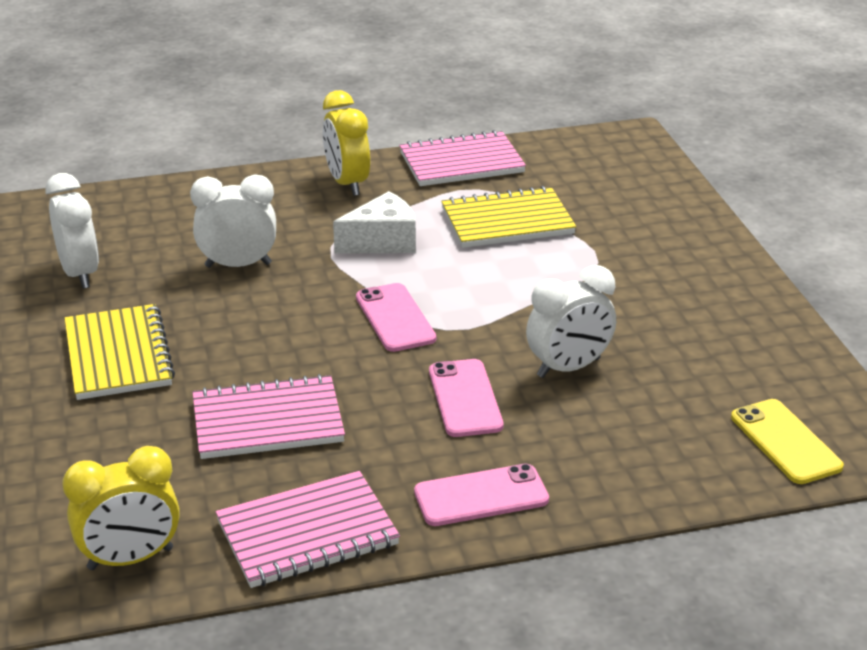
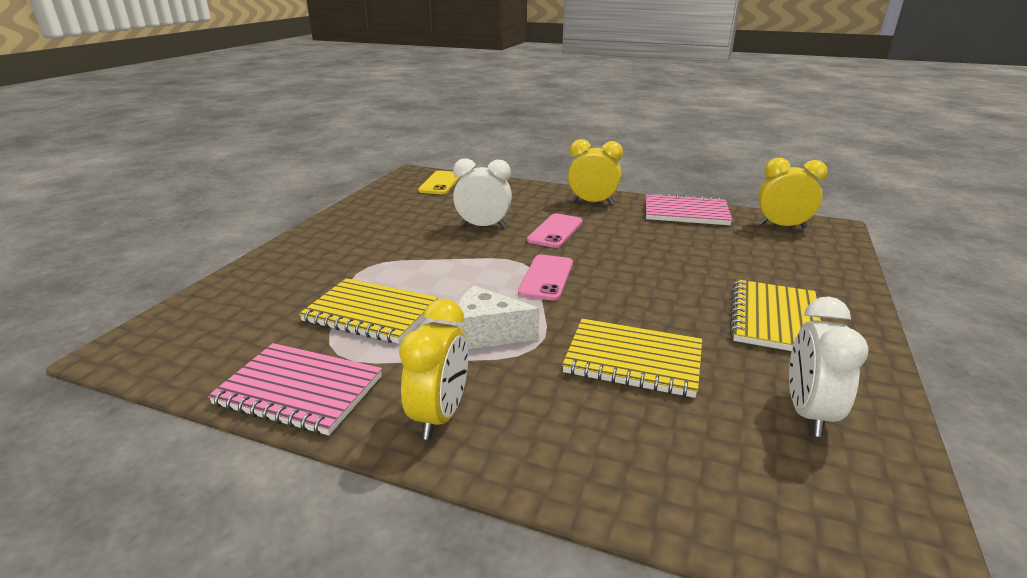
camera: 145 degrees left, 5 degrees down
(238, 265) = (633, 360): white clock -> yellow notebook
(267, 421) = (678, 253): pink notebook -> none
(481, 496) = (592, 202): pink phone -> yellow clock

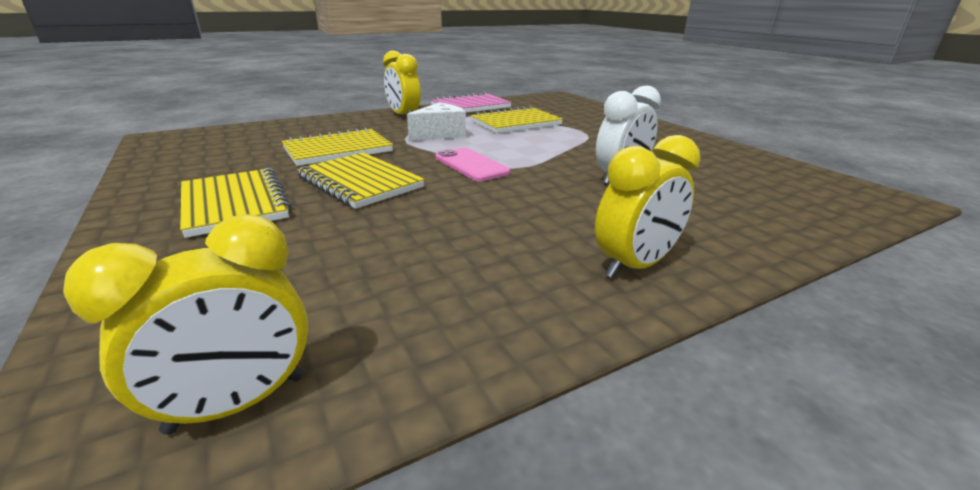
camera: 130 degrees right, 0 degrees up
(440, 183) = (823, 201): yellow phone -> none
(555, 231) = (559, 201): pink phone -> none
(658, 299) = (360, 182): none -> yellow notebook
(685, 212) = (478, 328): pink notebook -> none
(808, 413) = (204, 162): white clock -> none

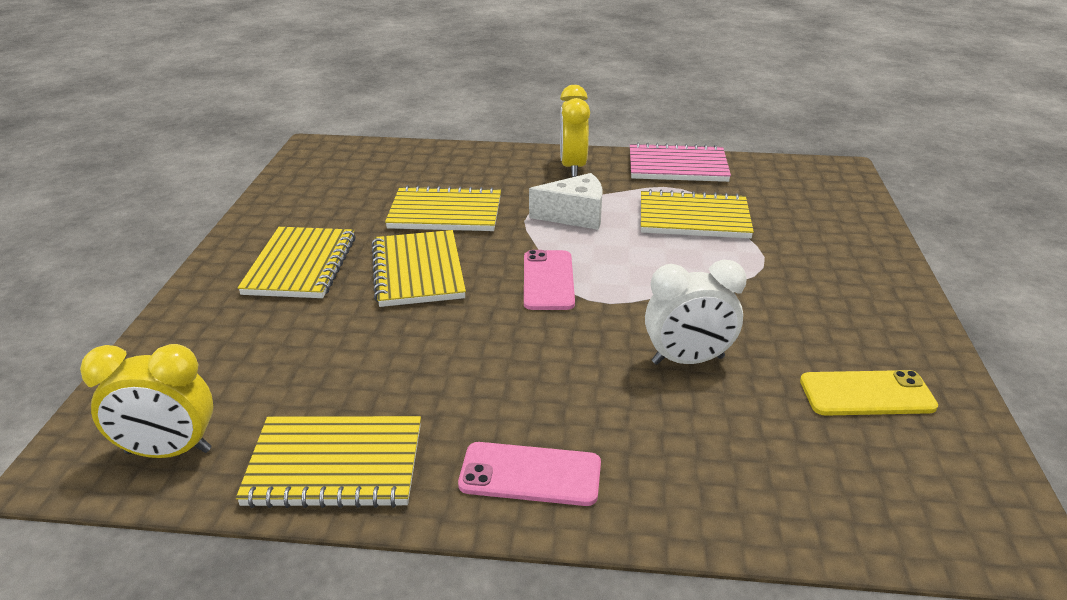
camera: 35 degrees right, 5 degrees up
(468, 327) = (335, 465): none -> yellow notebook
(635, 266) = (530, 474): yellow clock -> pink phone
(727, 167) = (866, 394): none -> yellow phone

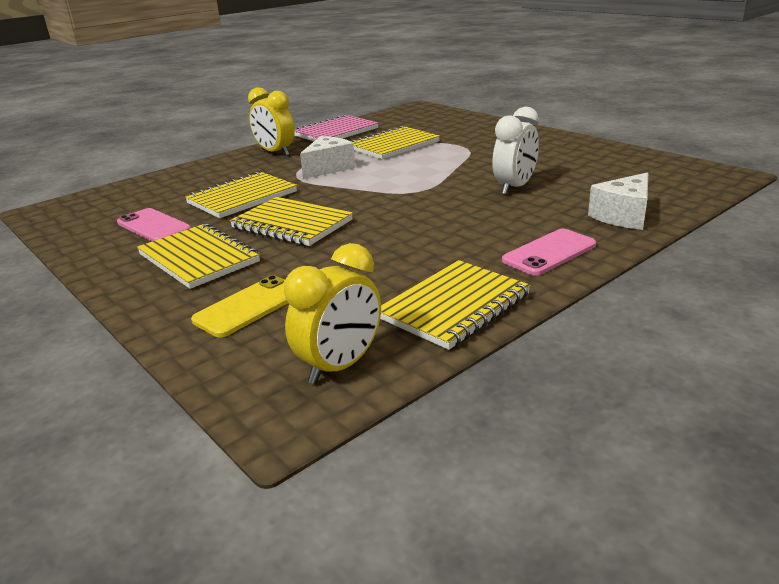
camera: 45 degrees left, 5 degrees down
(548, 280) = (379, 194): pink phone -> pink phone (154, 226)
(712, 492) = (623, 216): none -> white cheese
(866, 394) = (599, 164): yellow phone -> yellow phone (249, 307)

